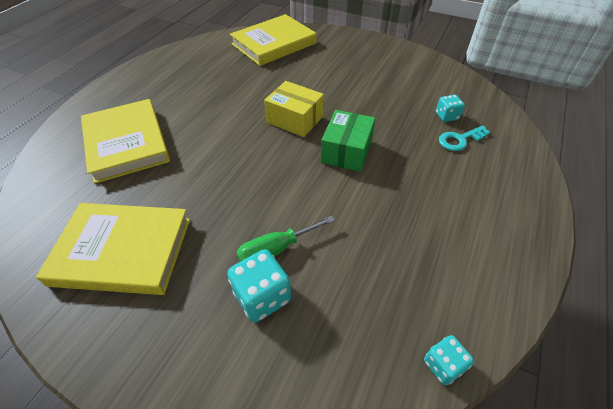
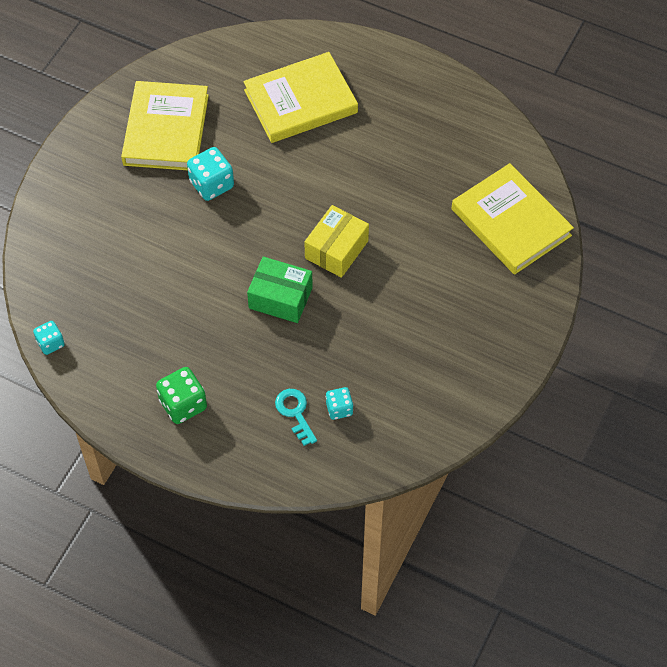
camera: 90 degrees right, 10 degrees up
(262, 296) = (115, 229): turquoise dice -> turquoise dice (211, 184)
(276, 249) = (158, 237): green screwdriver -> none
(481, 216) = (183, 404): none -> green dice

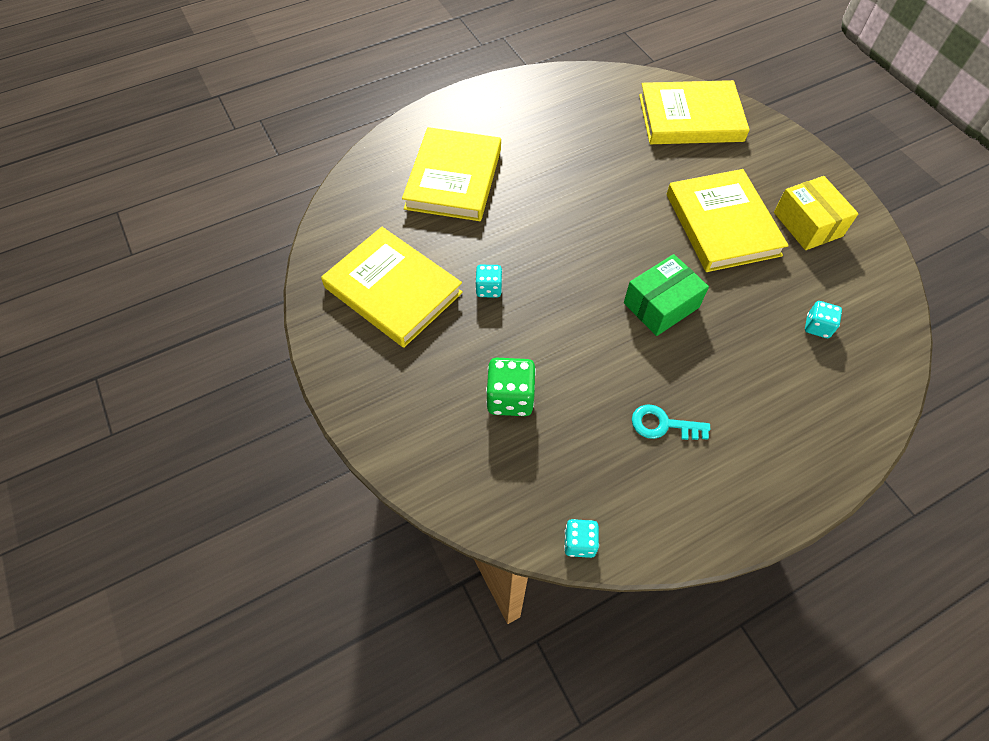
camera: 55 degrees left, 0 degrees up
(183, 404) = (739, 454): green dice -> green dice (510, 398)
(211, 184) = (489, 289): turquoise dice -> turquoise dice, size x0.61
(295, 413) = (803, 363): turquoise key -> turquoise key (663, 424)
(336, 249) = (635, 237): yellow box -> yellow box (807, 224)
(399, 301) = (722, 224): none -> yellow book

